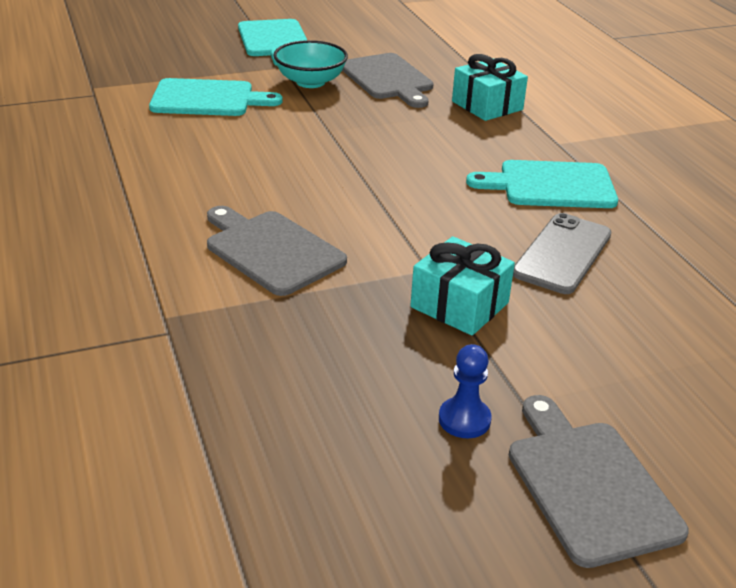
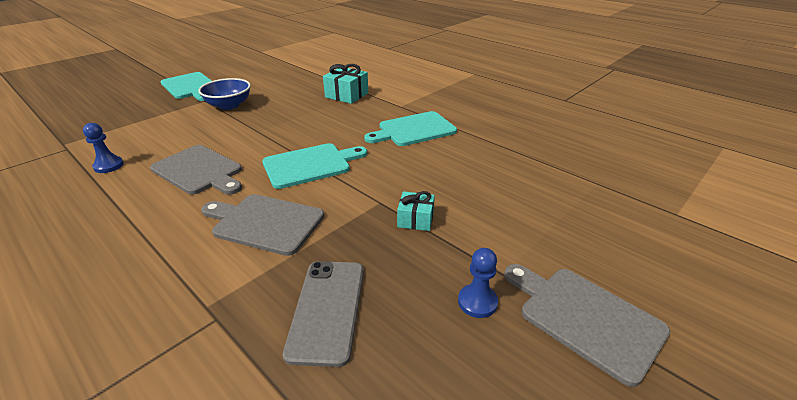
camera: 25 degrees left, 0 degrees up
(131, 129) = (108, 166): none -> blue pawn
(207, 99) = (161, 131): turquoise cutting board -> turquoise cutting board (310, 165)
(310, 82) = (229, 105): turquoise bowl -> blue bowl
(388, 79) = (278, 93): grey cutting board -> grey cutting board (199, 171)
(459, 305) = (415, 219): turquoise gift -> turquoise gift, size x0.63
(562, 254) = (450, 167): grey phone -> grey phone (327, 309)

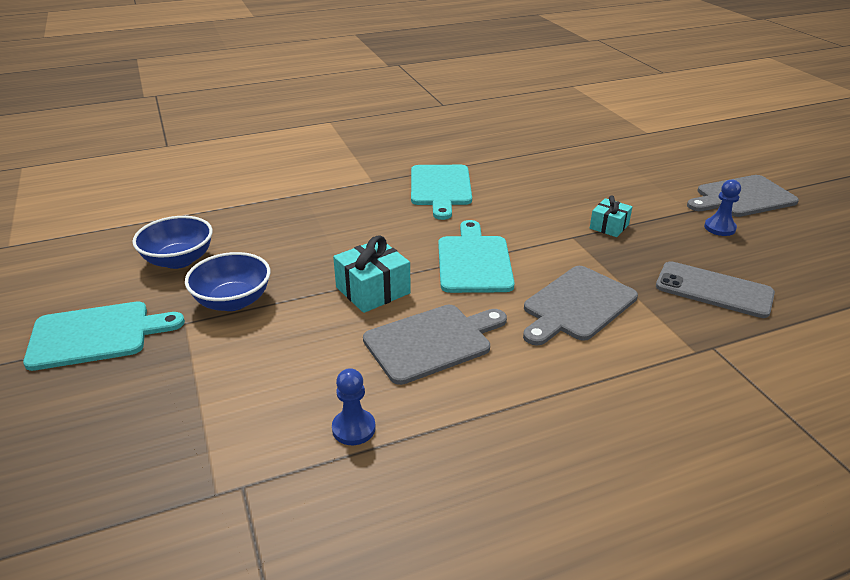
camera: 65 degrees left, 0 degrees up
(265, 83) = (179, 260): none -> blue bowl
(346, 95) = (302, 206): turquoise gift -> turquoise gift (373, 290)

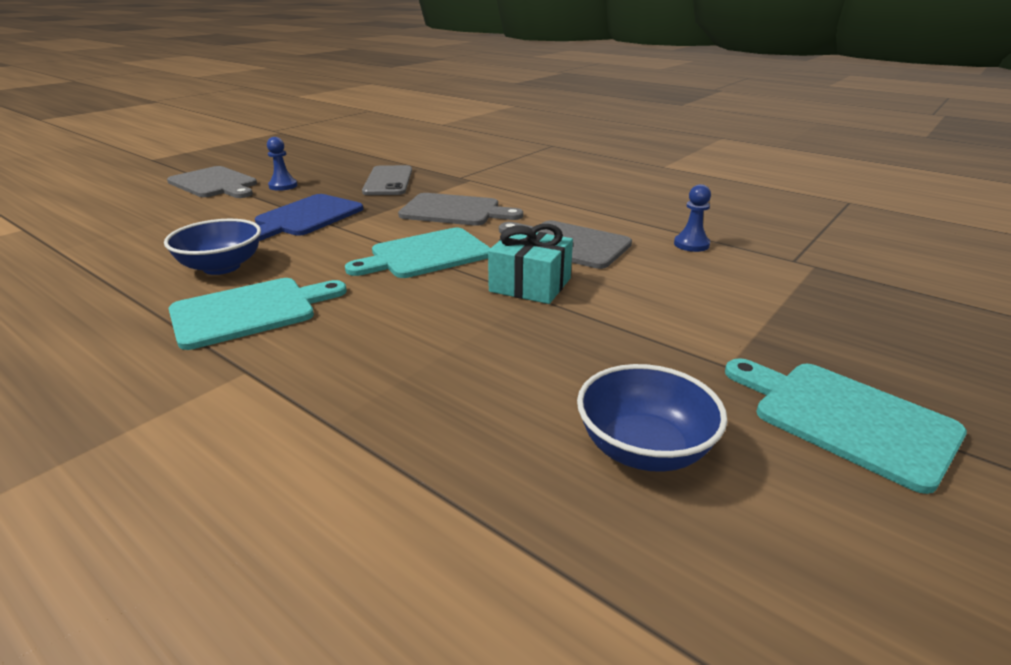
camera: 120 degrees left, 5 degrees down
(233, 301) = (653, 353): blue bowl -> blue bowl (221, 267)
(609, 226) = (306, 217): turquoise gift -> blue cutting board

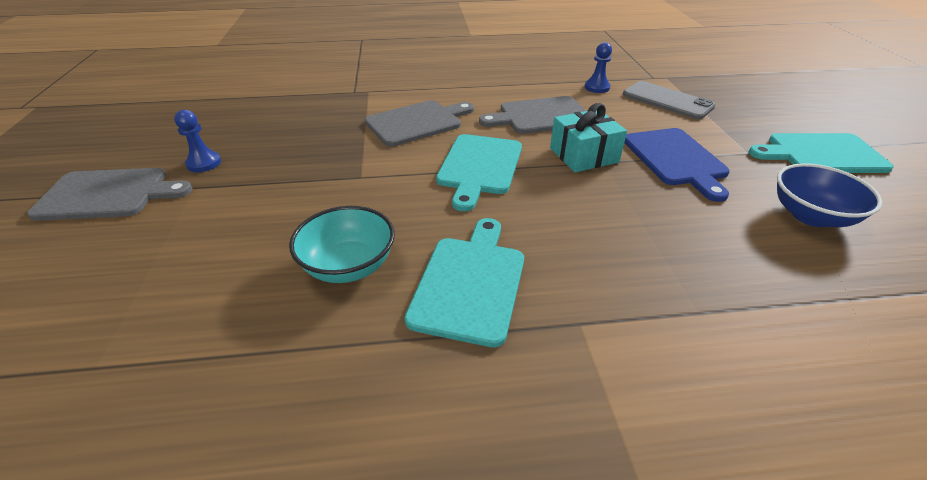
camera: 45 degrees left, 10 degrees up
(221, 267) = (349, 266): blue bowl -> turquoise bowl
(306, 217) = (309, 182): blue cutting board -> blue cutting board (676, 159)
(388, 181) = (301, 118): grey phone -> grey phone (667, 100)

